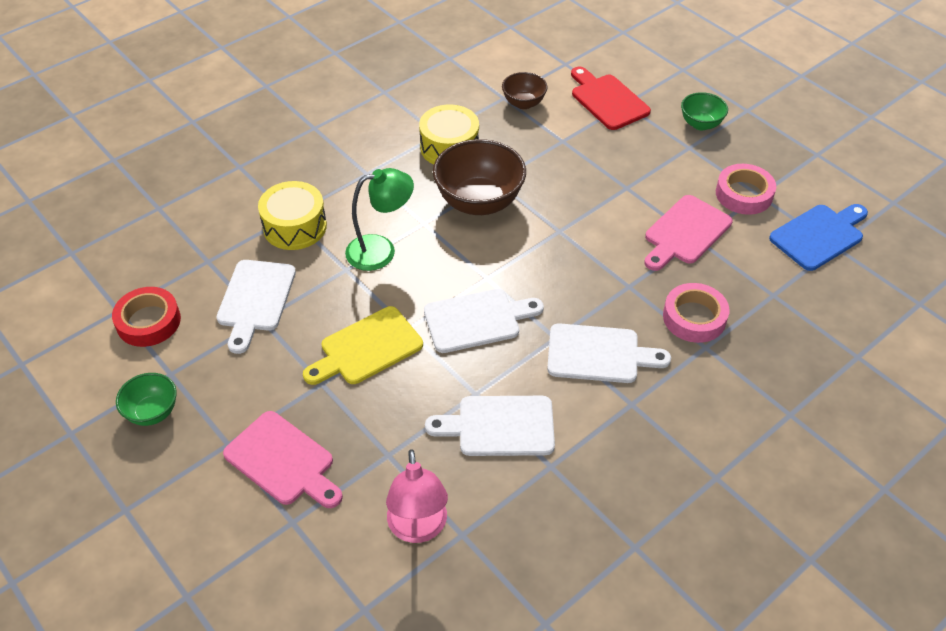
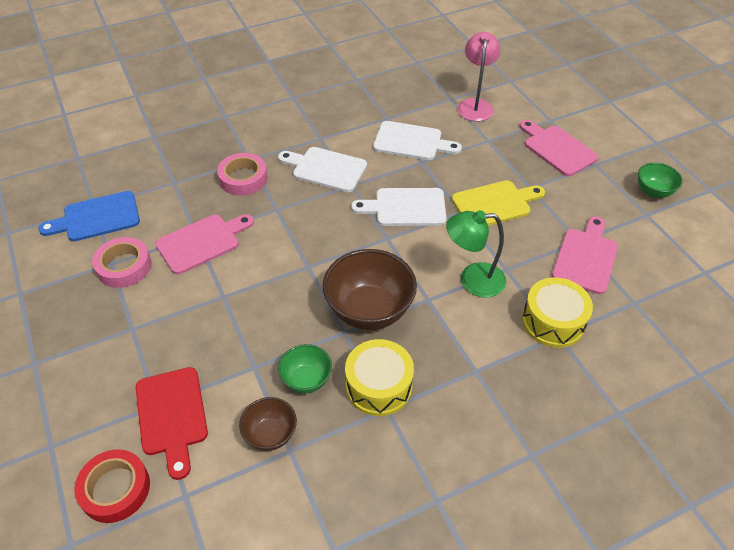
camera: 165 degrees left, 0 degrees up
(148, 321) = (675, 257): red tape -> red tape (115, 489)
(255, 300) = (586, 258): white cutting board -> pink cutting board
(700, 124) = (97, 355): green bowl -> green bowl (306, 380)

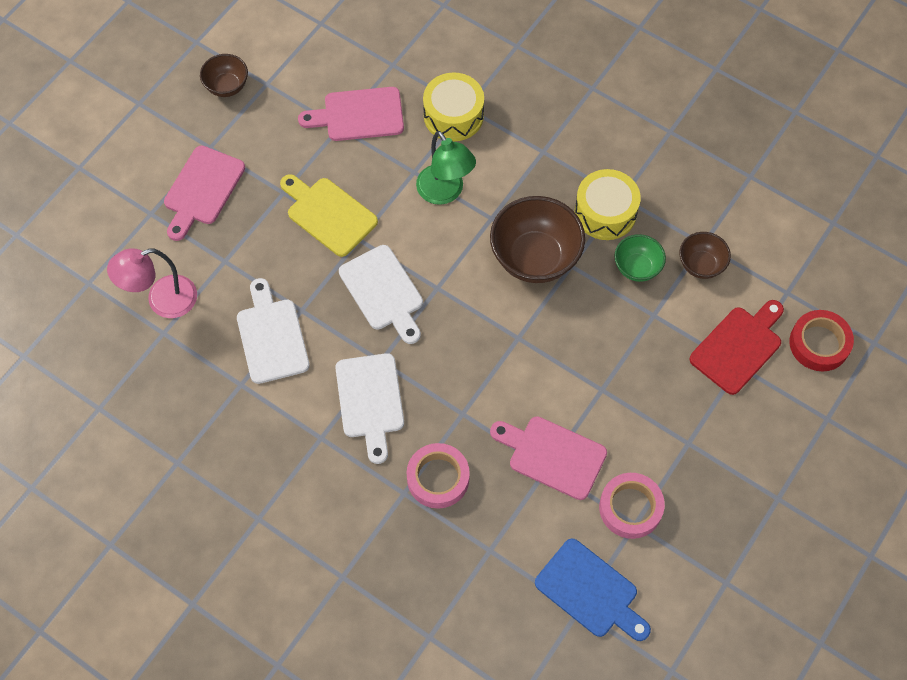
camera: 120 degrees left, 15 degrees up
(653, 191) = (227, 86): green bowl -> brown bowl

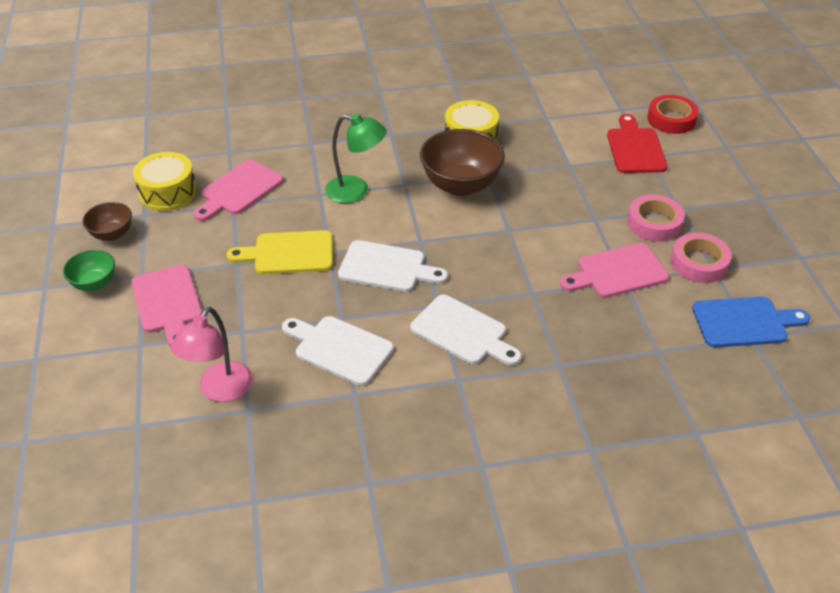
camera: 45 degrees left, 20 degrees down
(438, 478) = (568, 339): pink tape -> pink tape (654, 223)
(453, 115) = (307, 152): yellow drum -> yellow drum (168, 192)
(637, 268) = (527, 151): green bowl -> green bowl (94, 284)
(701, 265) = (559, 127): brown bowl -> none

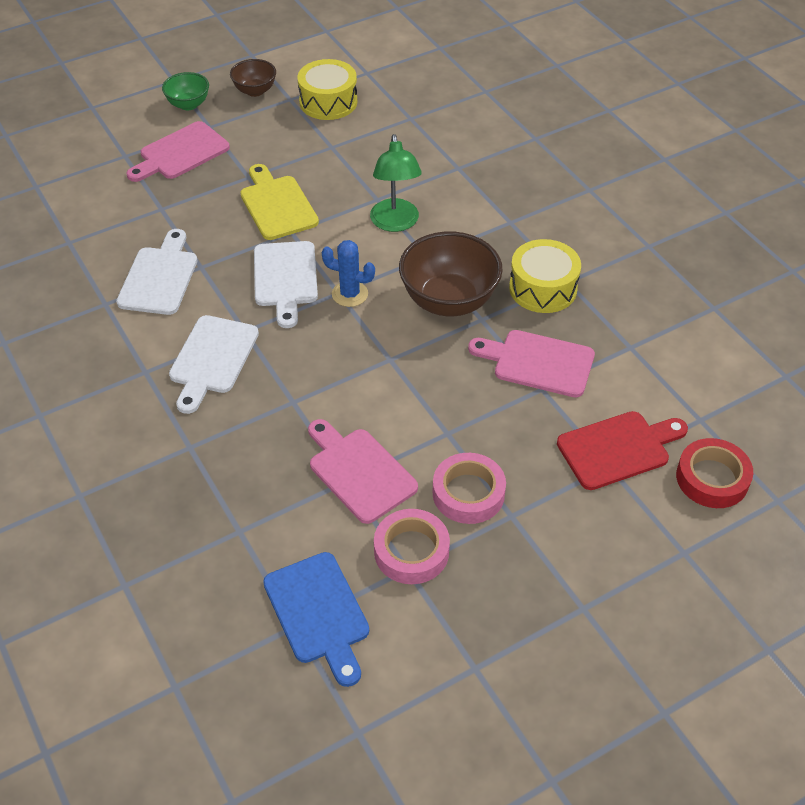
camera: 70 degrees right, 5 degrees up
(220, 390) = (86, 219): pink lamp -> none
(239, 190) = (355, 143): pink cutting board -> pink cutting board (538, 362)
(425, 235) = (350, 294): none -> blue cactus

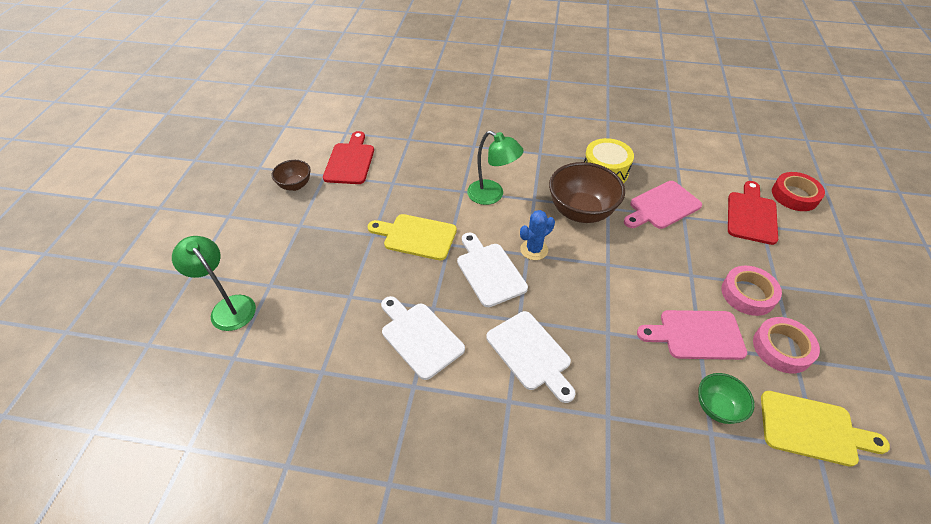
camera: 50 degrees left, 0 degrees up
(80, 149) = (228, 307): none -> green lamp
(180, 153) = (306, 254): pink cutting board -> none
(188, 104) = (263, 223): green bowl -> green bowl (717, 407)
(285, 278) = (489, 271): white cutting board -> white cutting board turned 150 degrees counterclockwise
(318, 613) = (813, 429): blue cutting board -> yellow cutting board
(328, 102) = (350, 161): yellow drum -> red cutting board

